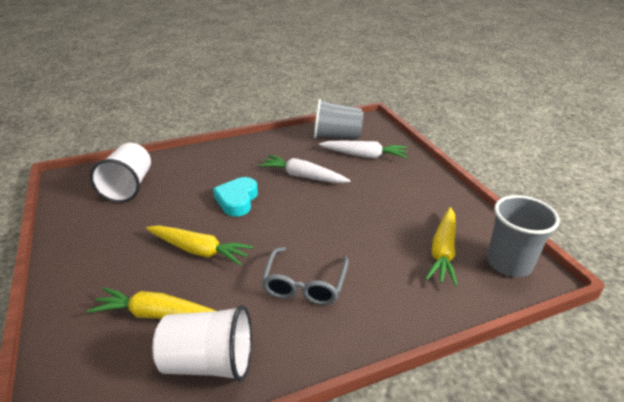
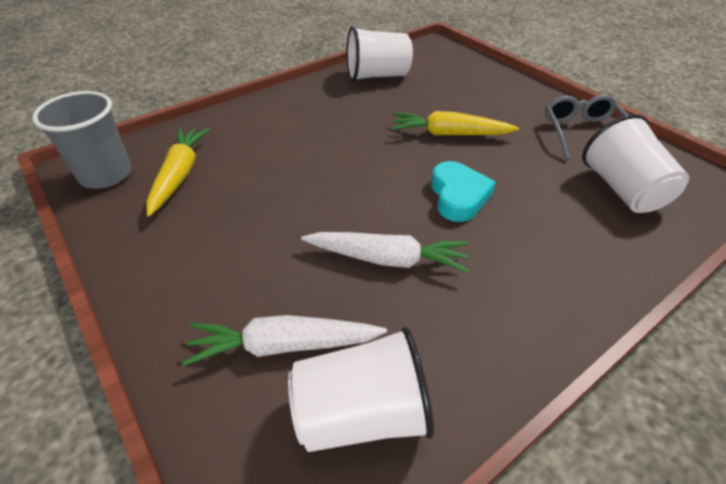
camera: 165 degrees right, 10 degrees up
(157, 314) = (437, 90): yellow carrot -> none
(305, 284) = (328, 124): grey glasses -> grey glasses (583, 133)
(336, 136) = (361, 412): grey cup -> white cup

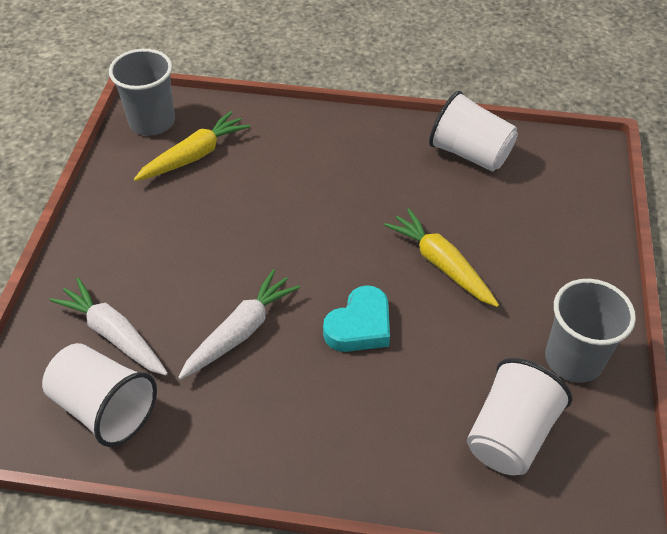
camera: 45 degrees right, 5 degrees up
(387, 259) = (240, 331): white carrot -> white carrot turned 105 degrees counterclockwise
(583, 133) = (573, 359): grey glasses -> grey cup

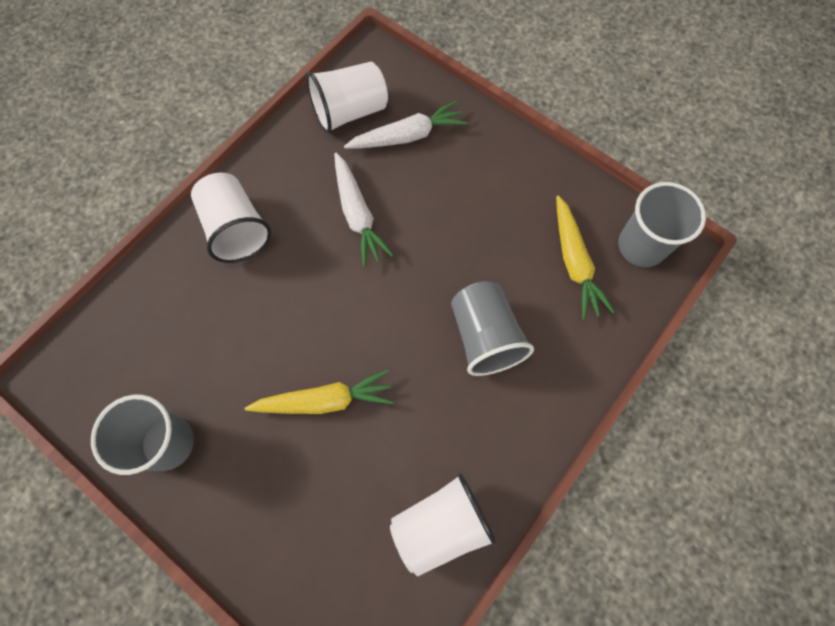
camera: 120 degrees right, 20 degrees up
(304, 185) = (485, 336): none -> grey cup
(360, 326) = (308, 298): turquoise heart -> none
(510, 434) = (150, 347): white cup -> white cup (236, 229)

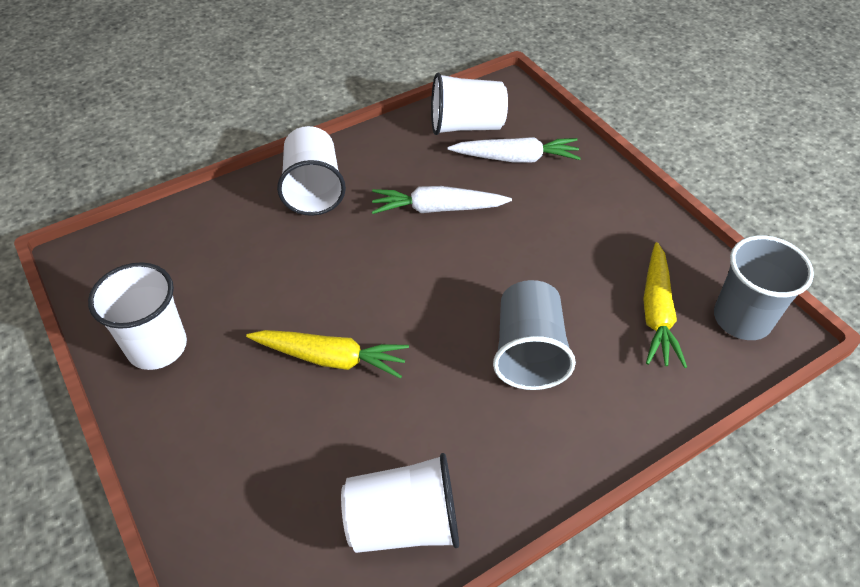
camera: 20 degrees right, 20 degrees down
(167, 443) = (157, 347): grey cup -> white cup
(357, 215) = (437, 209): white carrot -> white carrot turned 90 degrees clockwise

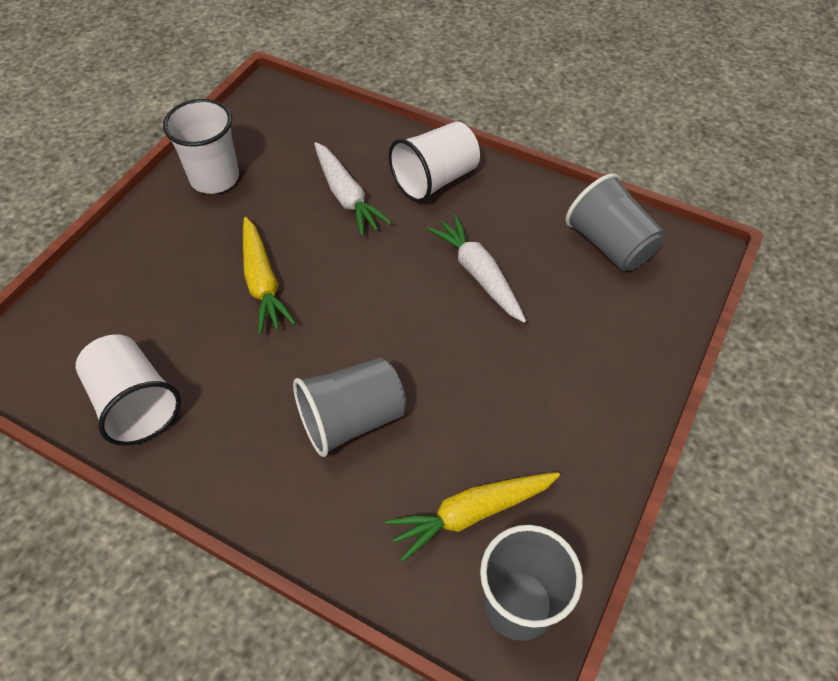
camera: 60 degrees right, 5 degrees up
(466, 126) = (609, 245): white cup -> grey cup
(516, 158) = (598, 304): white carrot -> white carrot (346, 196)

